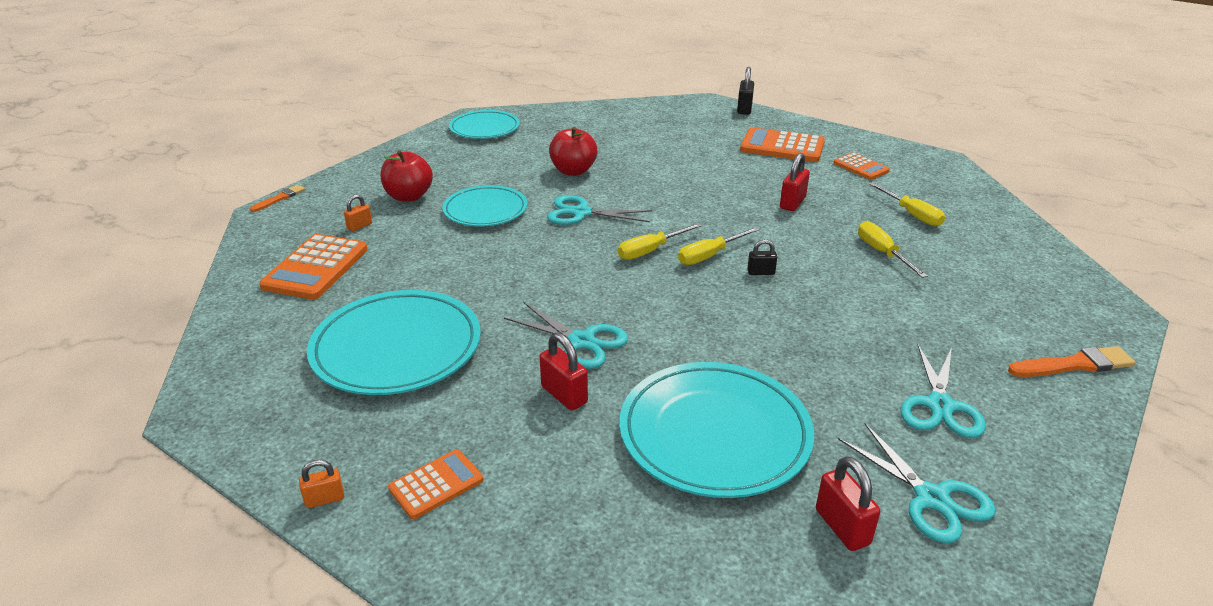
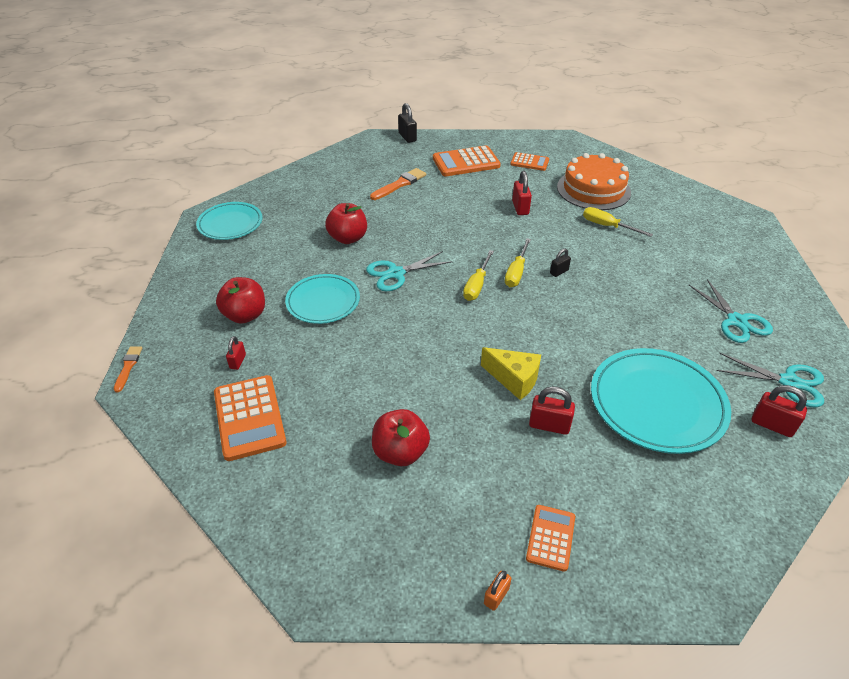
camera: 35 degrees left, 10 degrees up
(359, 226) = (238, 361): orange padlock -> red padlock
(397, 348) = (400, 452): turquoise plate -> red apple
(581, 341) = (514, 379): turquoise scissors -> yellow cheese
(911, 214) = (593, 189): yellow screwdriver -> orange cake
(1074, 365) = (764, 262): orange brush -> orange brush (400, 184)

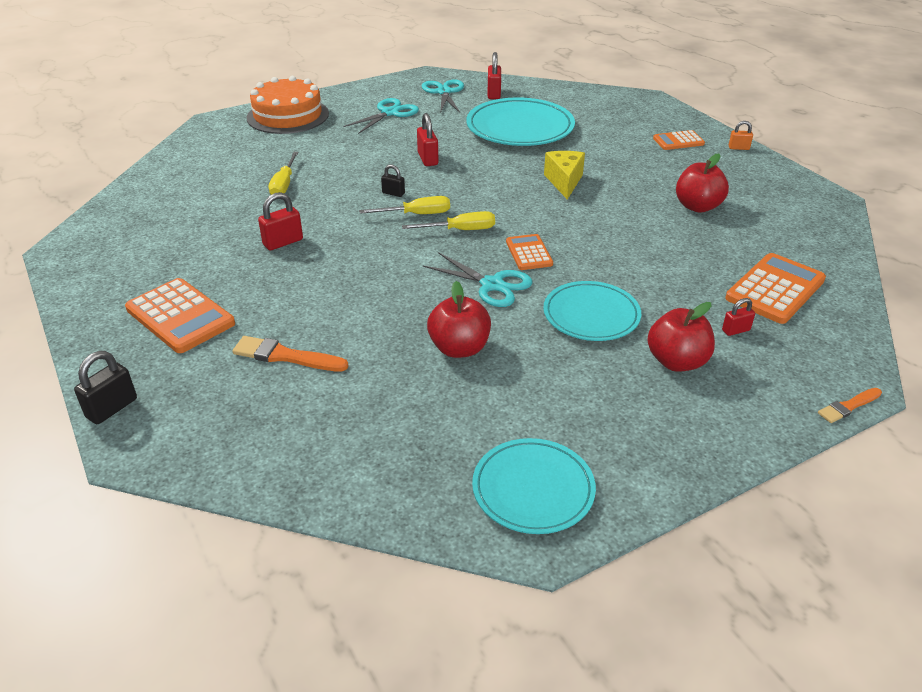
camera: 120 degrees left, 5 degrees down
(529, 162) = (152, 264): orange calculator -> orange calculator (529, 253)
(549, 425) = (592, 159): red padlock -> red padlock (428, 159)
(593, 189) = (205, 206): orange cake -> orange cake (288, 115)

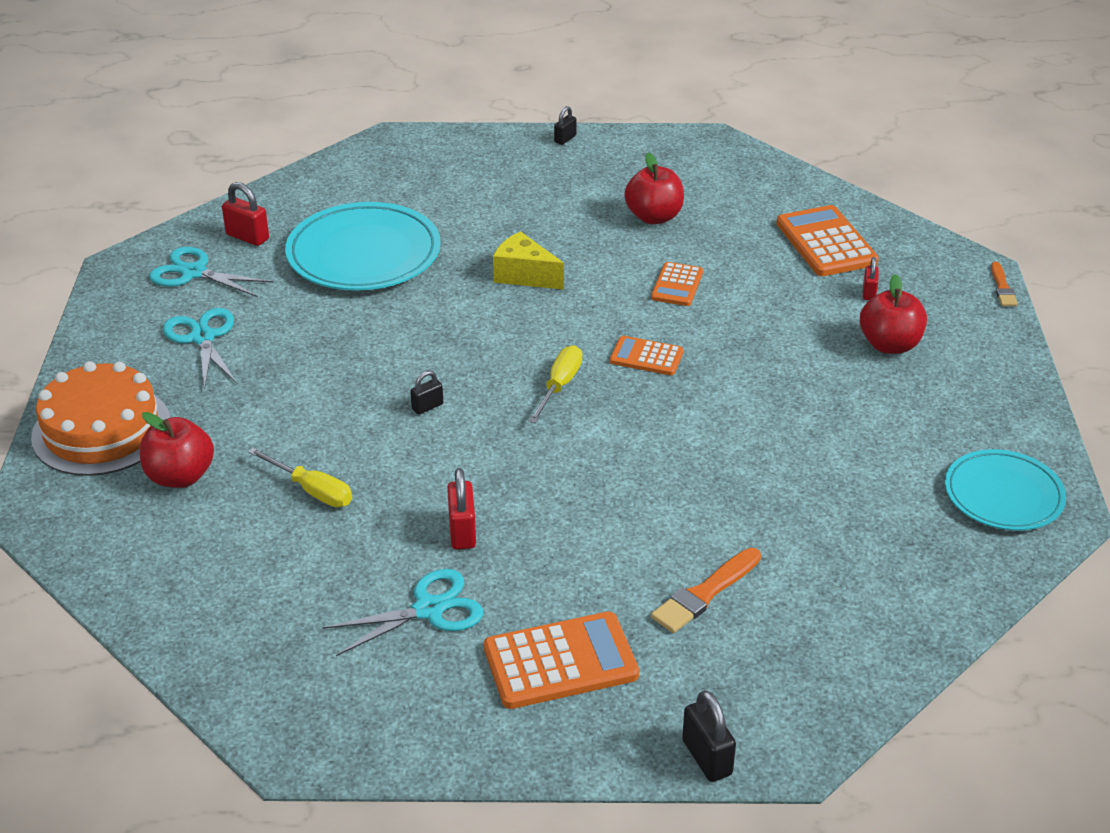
camera: 60 degrees left, 0 degrees up
(417, 214) = (495, 405): yellow screwdriver -> none
(428, 159) = (368, 351): red padlock -> none
(459, 348) = (778, 466): red apple -> red apple (180, 476)
(492, 285) = (685, 404): turquoise scissors -> turquoise scissors (428, 610)
(591, 315) = (786, 362): turquoise plate -> none
(678, 141) = (512, 166): orange calculator -> orange calculator (677, 285)
(738, 148) = (565, 139): orange padlock -> black padlock

